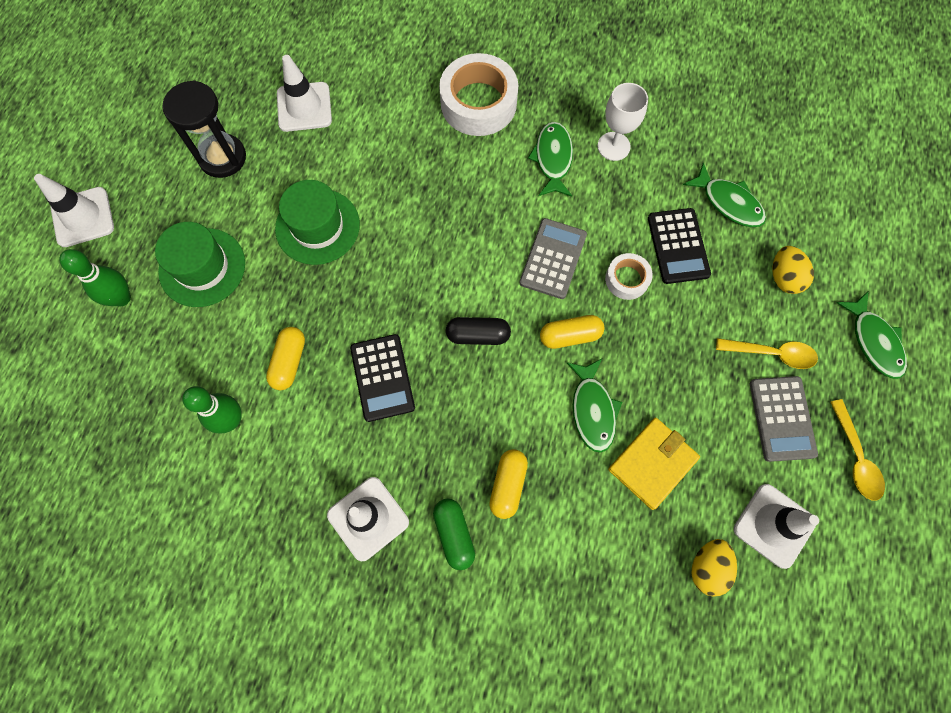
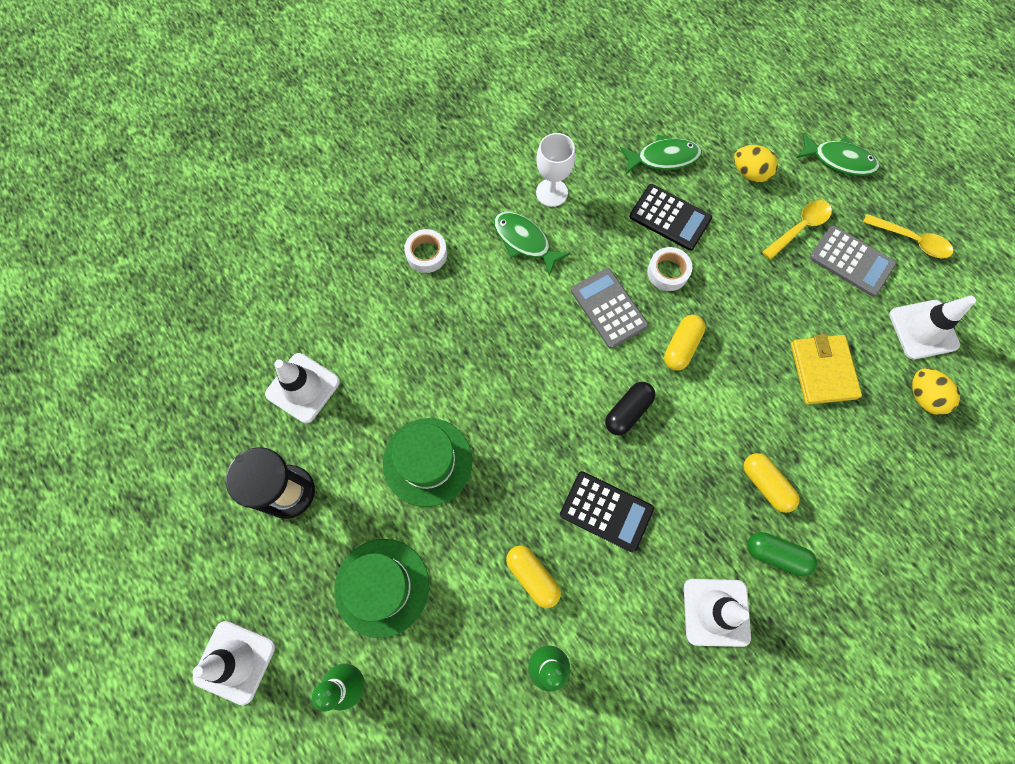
camera: 50 degrees left, 0 degrees up
(478, 103) = (426, 254): white tape -> white tape, size x0.52
(592, 410) = (752, 378): green fish -> none

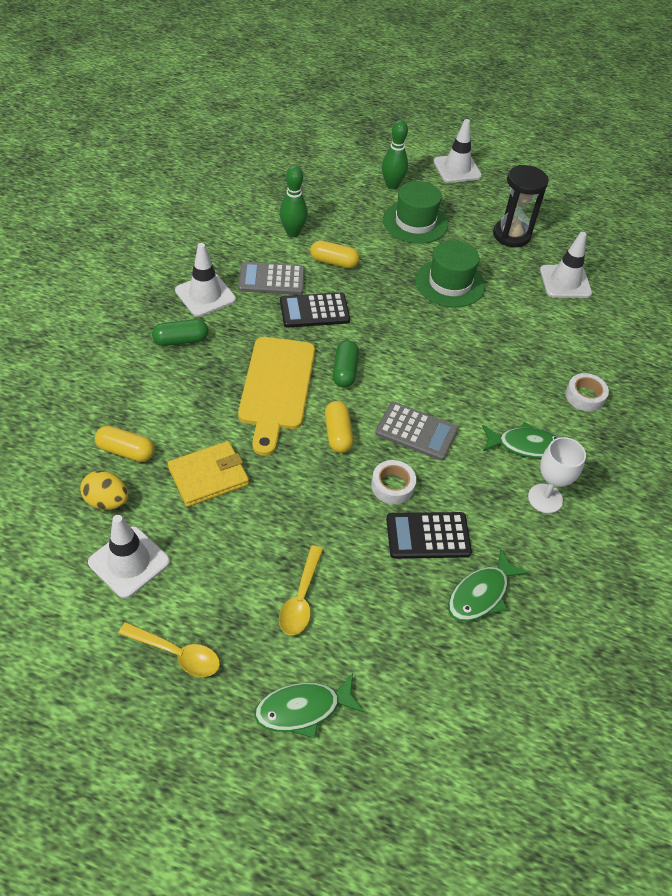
camera: 140 degrees right, 20 degrees down
(628, 411) = (345, 371): black capsule -> green capsule
(708, 431) = (276, 388): none -> yellow cutting board
(750, 173) = (387, 630): yellow egg -> none
(766, 484) = (212, 376): yellow capsule -> yellow capsule (126, 451)
(822, 371) = (208, 476): yellow wallet -> yellow wallet turned 75 degrees counterclockwise
(851, 261) = (231, 592): grey calculator -> grey calculator (271, 279)
(911, 240) = (177, 653): yellow spoon -> yellow spoon turned 150 degrees counterclockwise

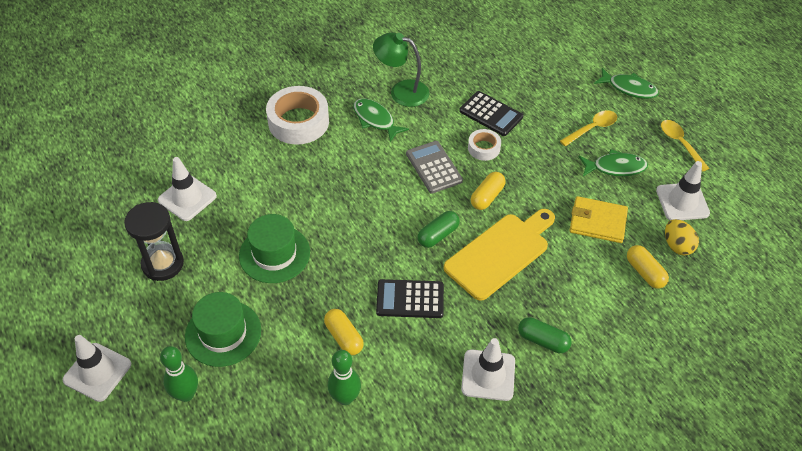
camera: 135 degrees left, 0 degrees up
(271, 279) = (415, 354): grey calculator -> none
(314, 311) = (410, 299): black calculator -> black calculator turned 150 degrees clockwise
(481, 594) = (491, 76): green fish -> green fish (615, 167)
(545, 498) = (401, 91): white goblet -> green lamp
(584, 396) = (298, 122): white tape -> white tape, size x1.91

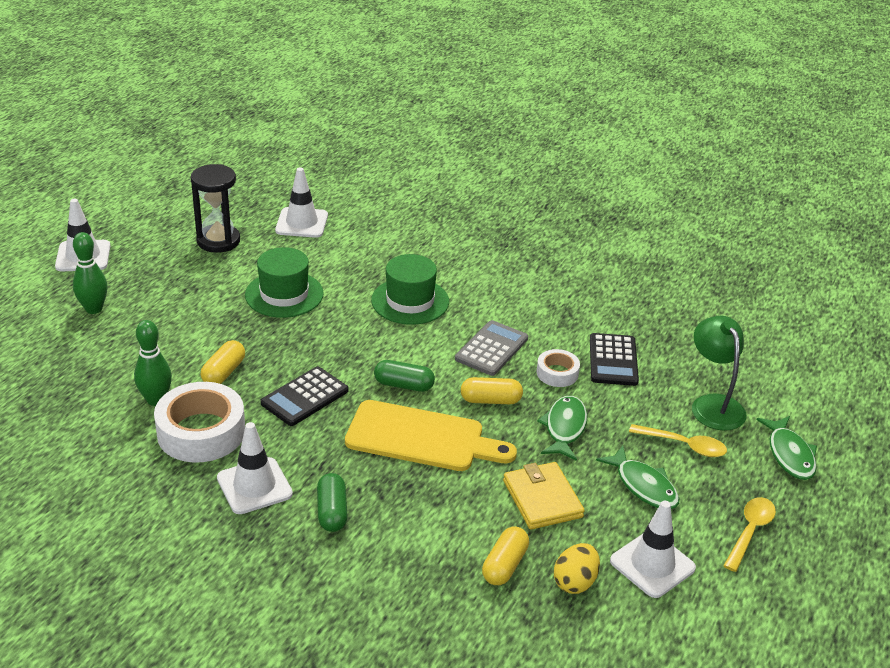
camera: 55 degrees right, 15 degrees down
(223, 333) = (172, 302): green hat -> green hat (410, 301)
(298, 122) = (457, 244): white tape -> white tape (201, 432)
(375, 120) = (513, 287): green fish -> green fish (564, 428)
(401, 91) = (572, 289): green lamp -> green lamp (713, 404)
(410, 299) = (304, 397): black calculator -> black calculator turned 105 degrees counterclockwise

